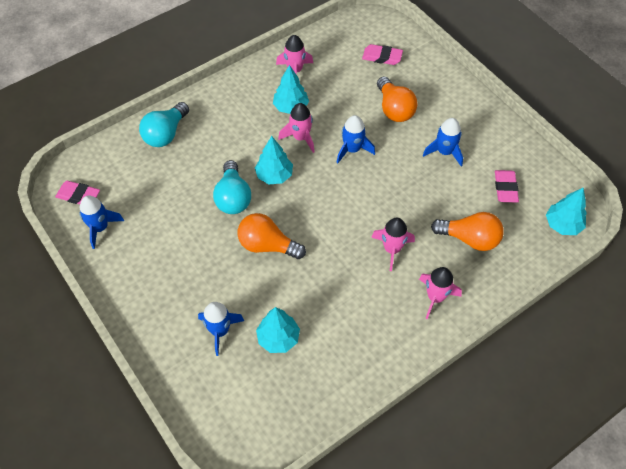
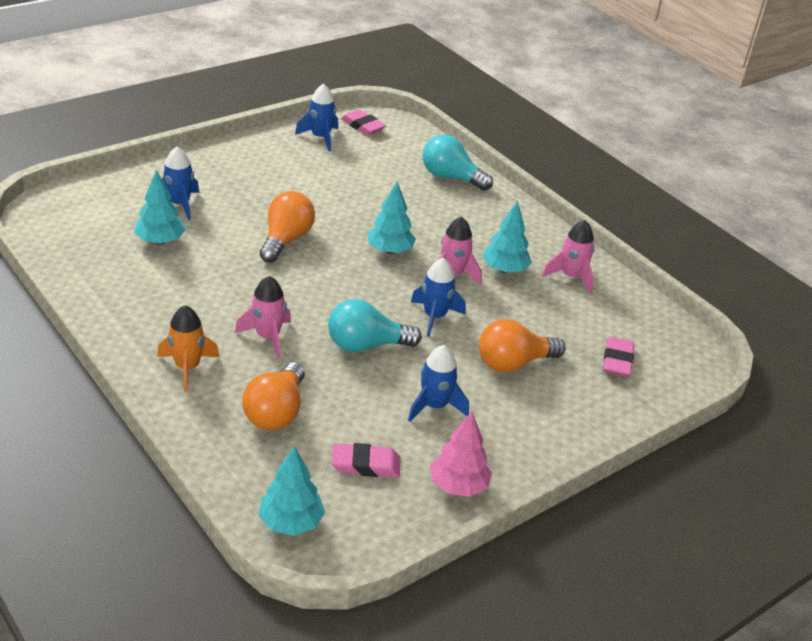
camera: 85 degrees right, 20 degrees down
(78, 195) = (363, 126): pink eraser -> pink eraser turned 60 degrees counterclockwise
(233, 197) = (357, 219): turquoise light bulb -> turquoise light bulb (366, 345)
(435, 297) = (187, 367): pink rocket -> orange rocket
(511, 142) = (458, 486): none -> pink tree

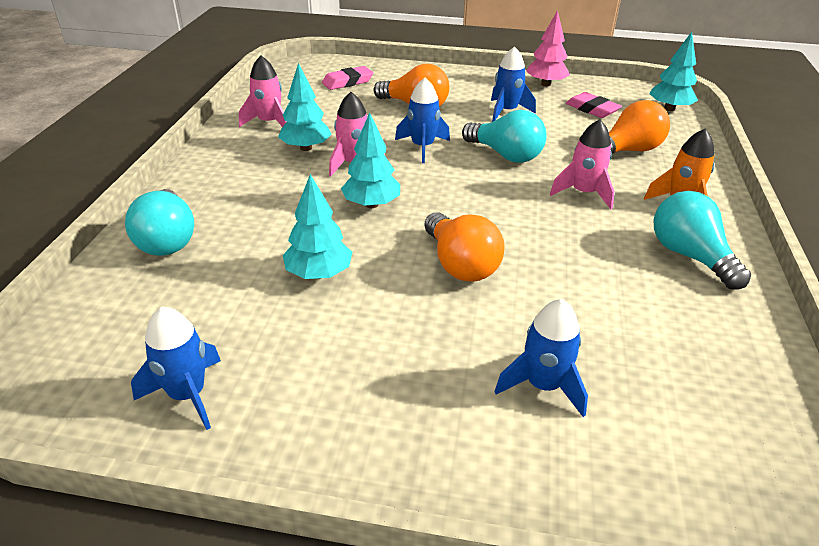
camera: 130 degrees left, 0 degrees up
(151, 317) = (689, 256): none -> turquoise light bulb
(160, 241) = (616, 339): turquoise tree -> turquoise tree (319, 273)
(286, 240) = (460, 264): orange light bulb -> orange light bulb turned 90 degrees counterclockwise
(363, 126) = (93, 380): pink eraser -> none

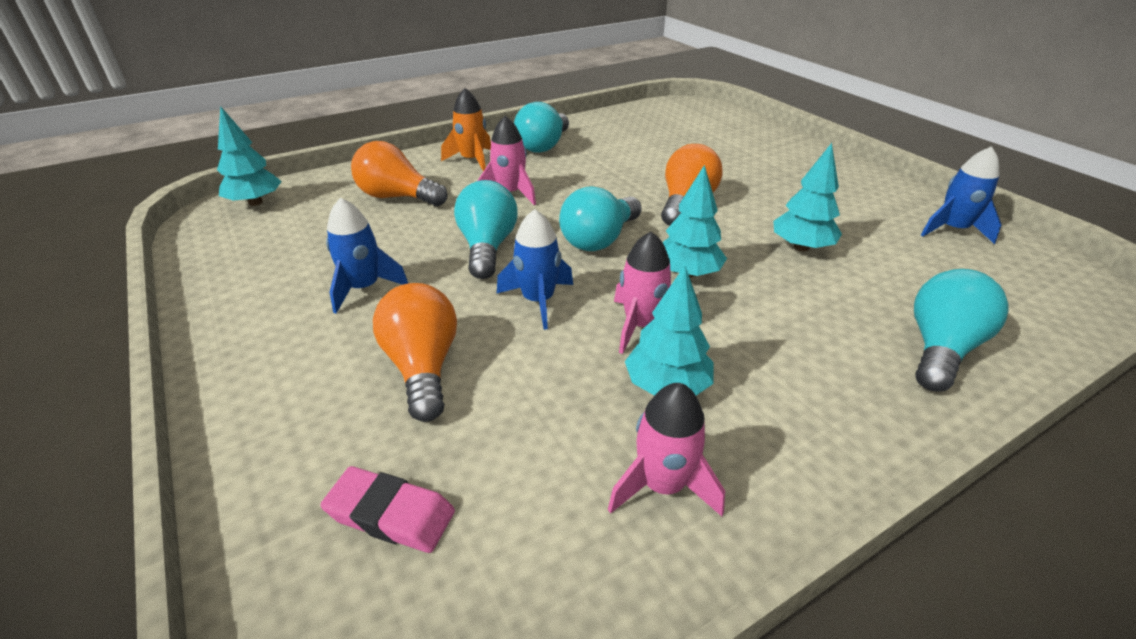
camera: 130 degrees left, 0 degrees up
(459, 195) = (599, 239): none -> turquoise light bulb
(543, 385) = (730, 152): blue rocket -> none
(546, 84) = (227, 295): pink tree -> none
(592, 109) = (299, 240): pink eraser -> none

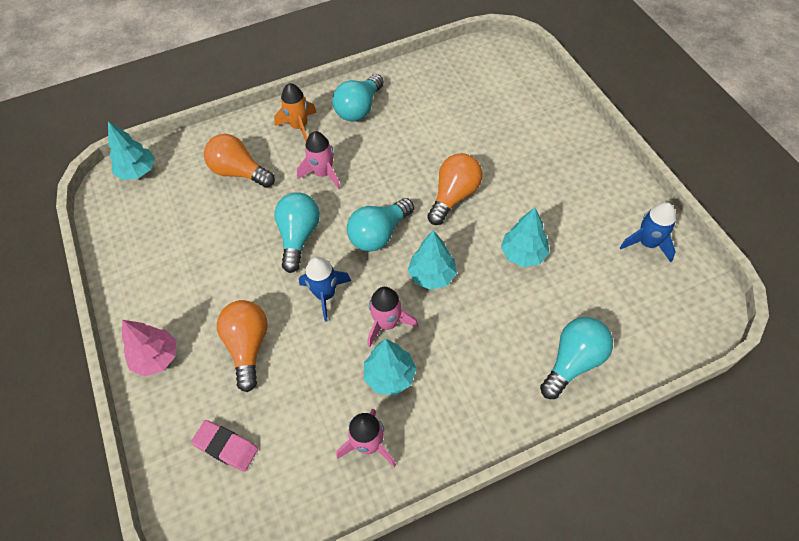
camera: 10 degrees right, 20 degrees up
(262, 393) = (156, 358): none -> pink tree
(364, 288) = (214, 272): blue rocket -> none

